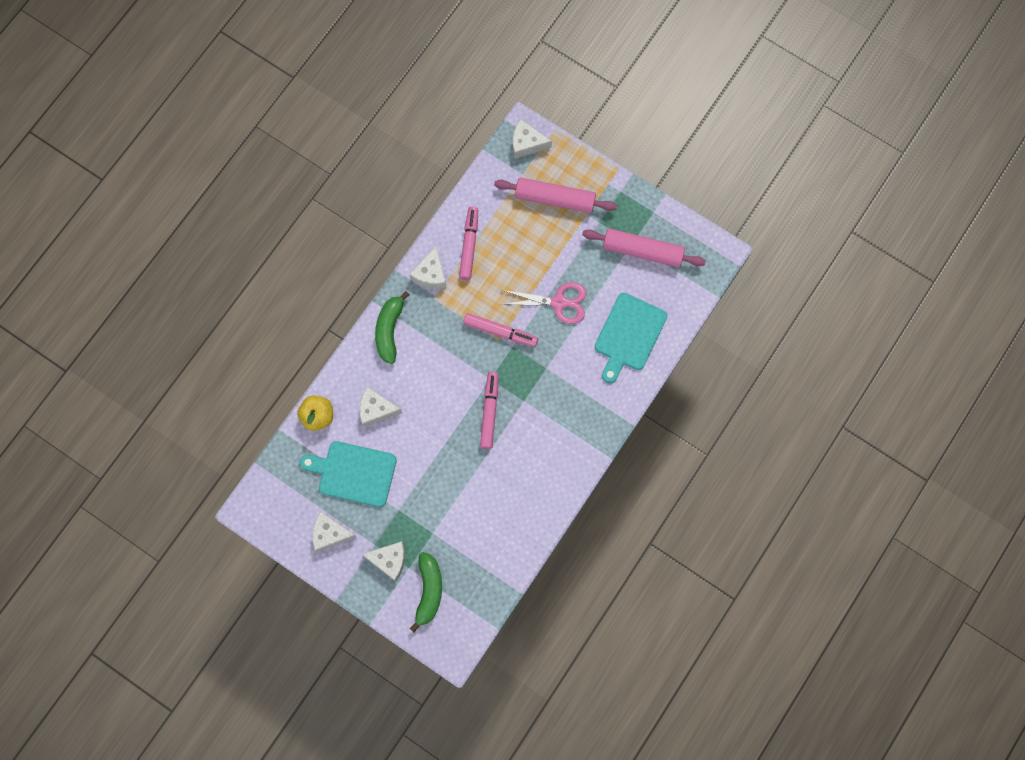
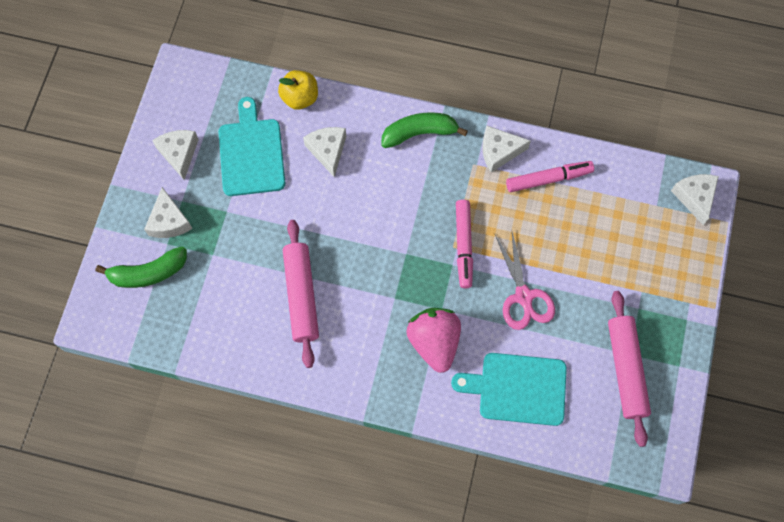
camera: 70 degrees right, 5 degrees down
(489, 411) = (368, 266): pink marker -> none
(555, 199) = (643, 250): pink rolling pin -> pink rolling pin (301, 295)
(570, 383) = (434, 342): none -> pink strawberry

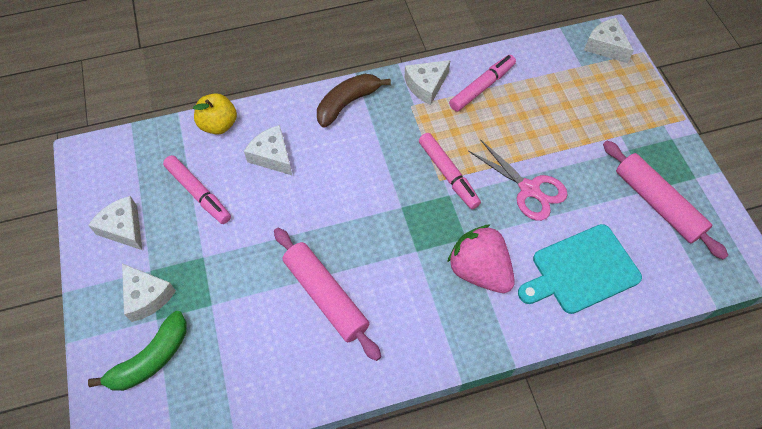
camera: 30 degrees left, 10 degrees down
(251, 153) = (198, 193): turquoise cutting board -> pink marker
(419, 133) = (347, 103): green banana -> brown banana

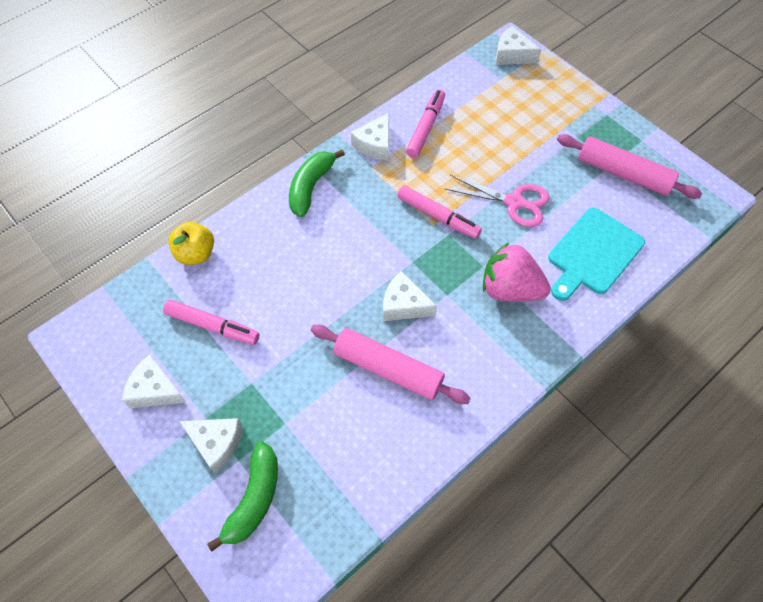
camera: 25 degrees left, 0 degrees up
(272, 156) = (266, 263): white cheese -> white cheese (404, 305)
(347, 103) = (311, 187): brown banana -> green banana

